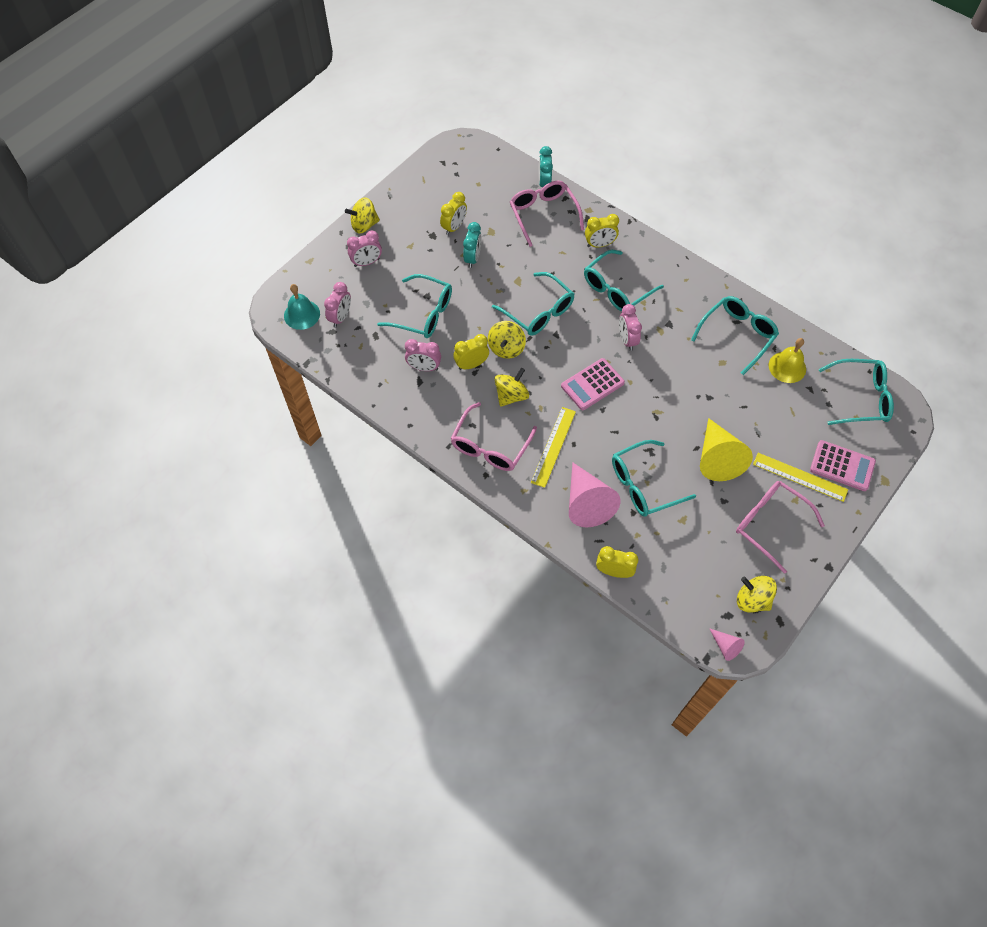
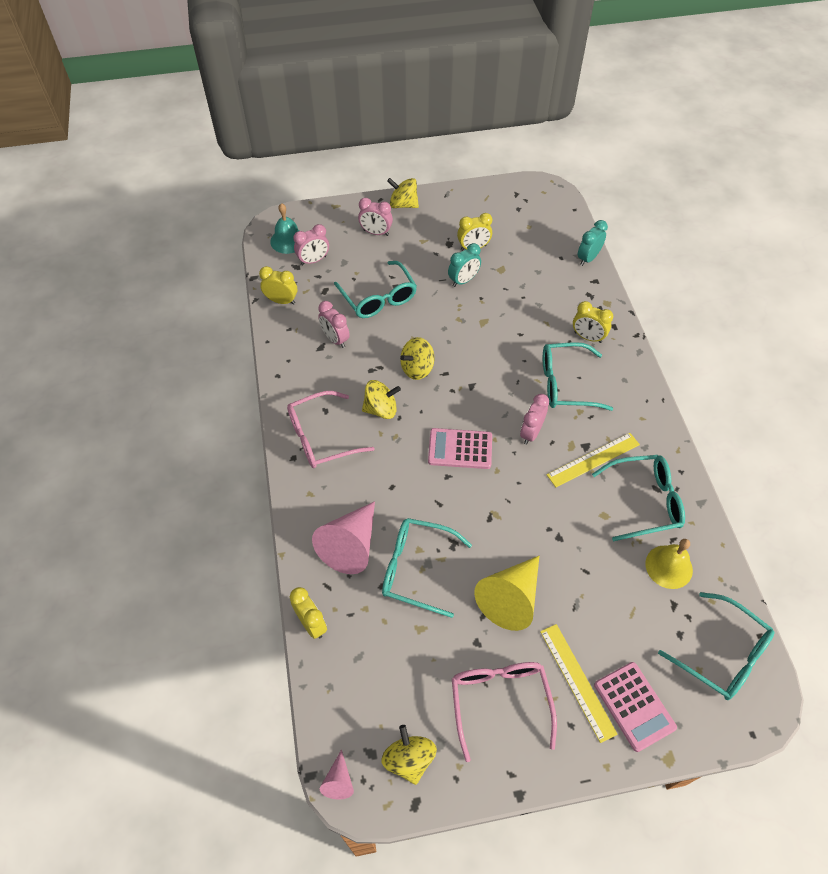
camera: 40 degrees right, 5 degrees down
(471, 364) = (375, 362): yellow clock -> yellow clock (281, 301)
(538, 311) = (475, 357): turquoise glasses -> none
(543, 215) = (561, 283): pink glasses -> none
(553, 446) = (372, 476): yellow ruler -> yellow ruler (593, 460)

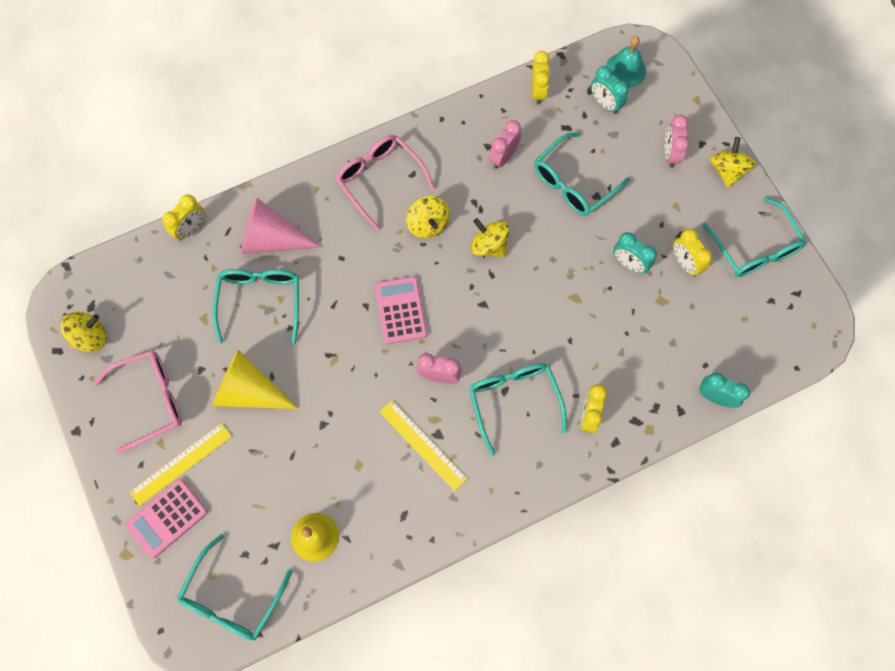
camera: 75 degrees right, 15 degrees up
(313, 260) = (605, 104): pink clock -> turquoise clock
(338, 781) = (65, 288): pink cone -> none
(644, 501) = (384, 503): turquoise glasses -> turquoise glasses (754, 247)

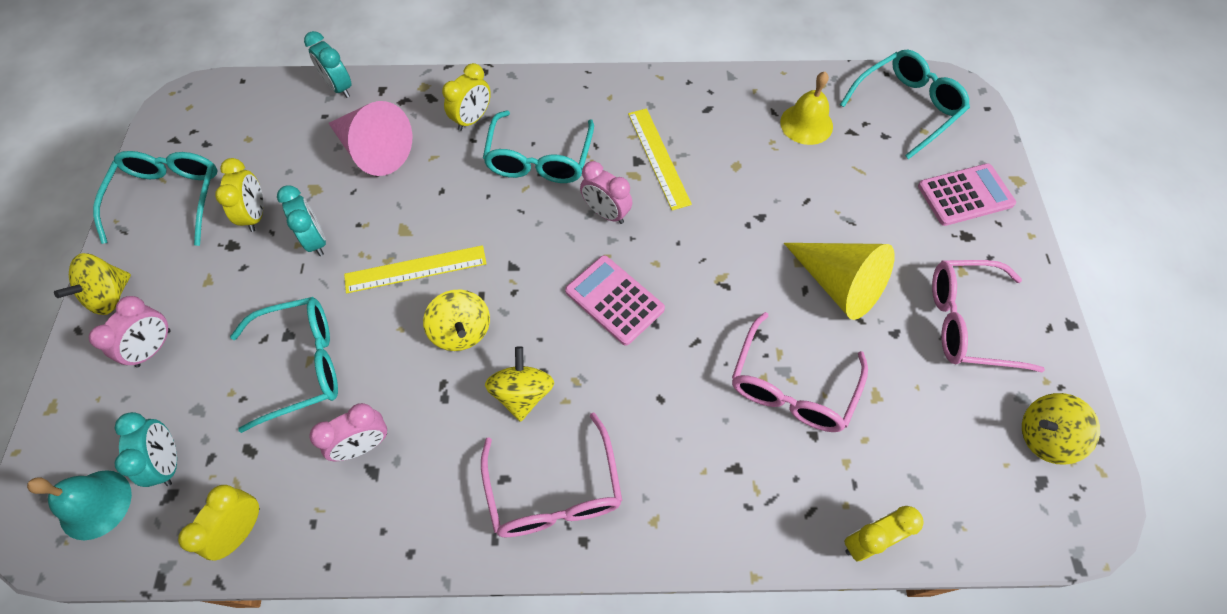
camera: 155 degrees left, 10 degrees down
(181, 464) = (939, 240): yellow ruler -> yellow ruler (415, 269)
(260, 302) = (792, 385): turquoise glasses -> pink glasses
(272, 239) = (748, 469): pink cone -> pink cone (374, 150)
(400, 310) = (614, 300): pink calculator -> pink calculator turned 120 degrees clockwise

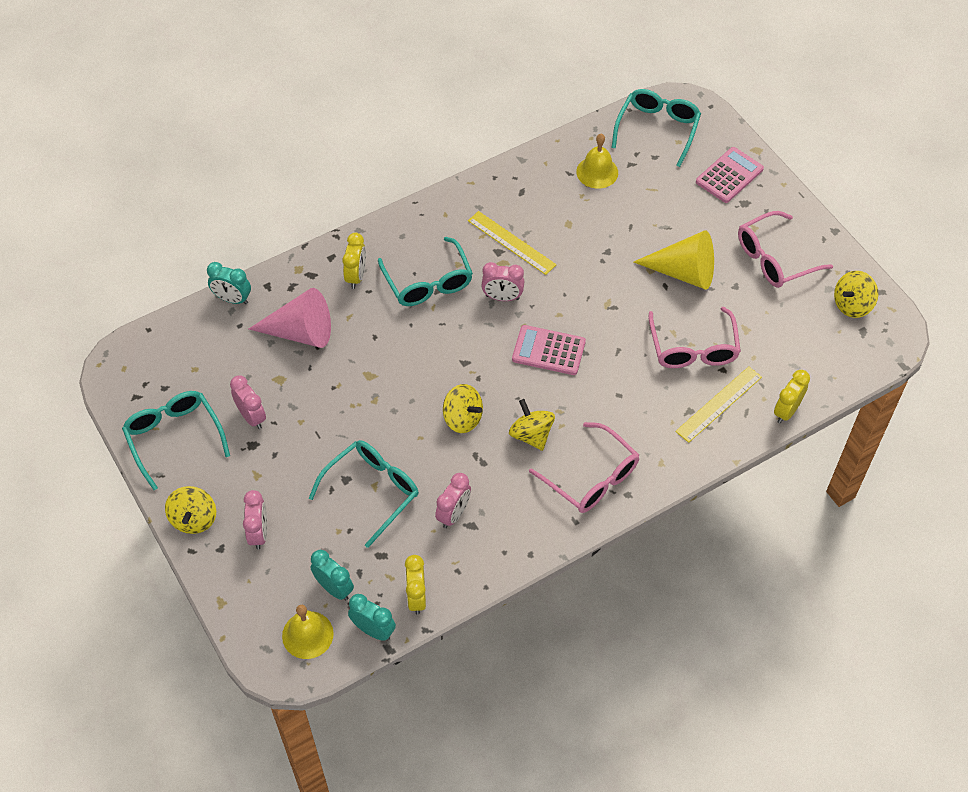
camera: 30 degrees left, 5 degrees down
(95, 504) = (307, 634): turquoise bell -> yellow bell
(256, 215) = (252, 417): yellow clock -> pink clock
(316, 240) = (312, 412): turquoise clock -> turquoise clock (373, 630)
(415, 269) = (399, 396): yellow ruler -> yellow ruler (718, 404)

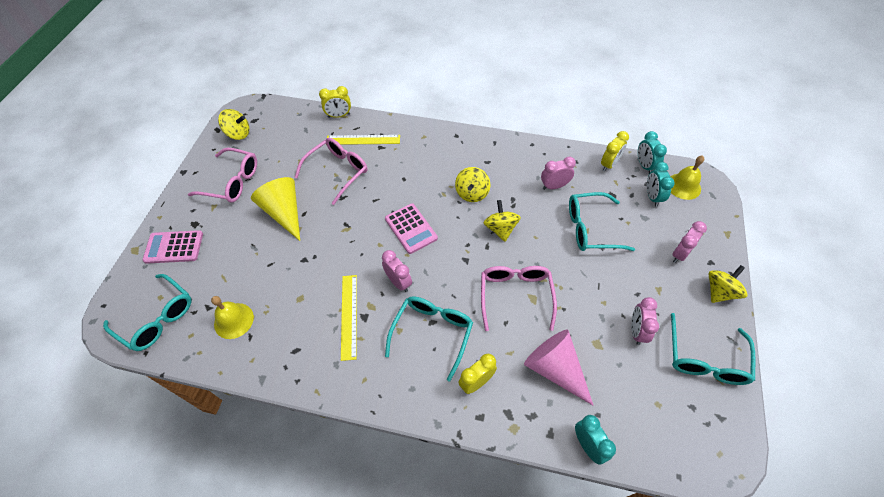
camera: 135 degrees left, 0 degrees up
(591, 477) = (465, 154): pink glasses -> pink glasses (515, 296)
(657, 130) = (156, 318): turquoise glasses -> turquoise glasses turned 120 degrees counterclockwise

